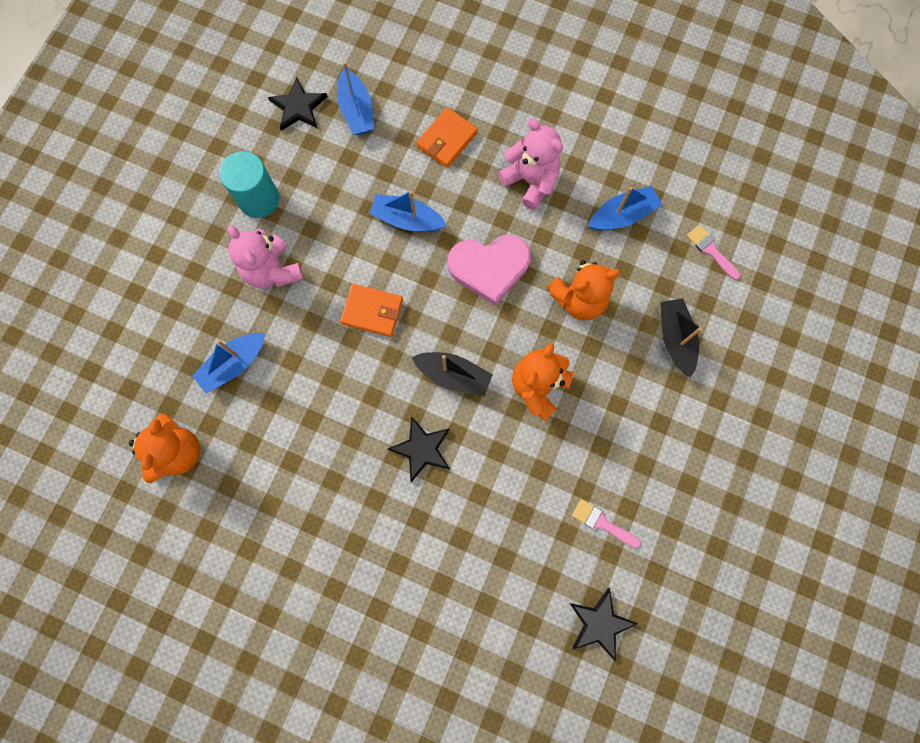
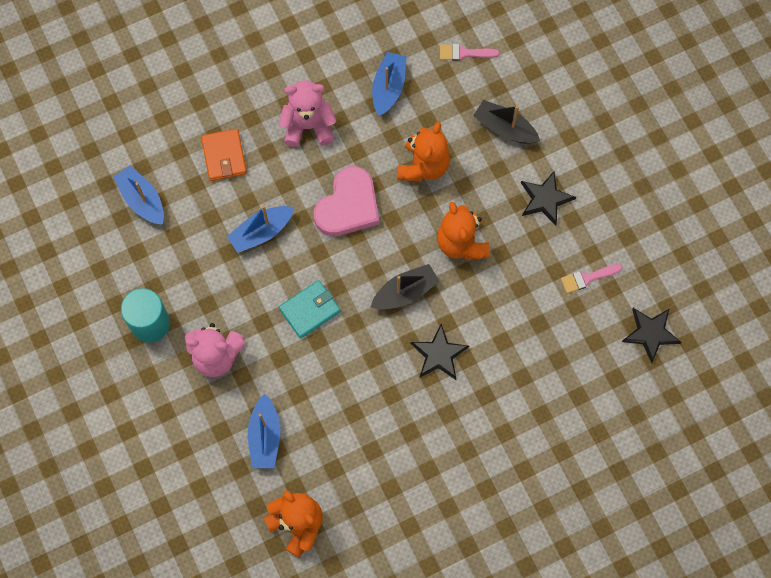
camera: 50 degrees left, 5 degrees down
(298, 107) = (100, 238): black star -> black star (545, 199)
(356, 110) = (142, 200): blue boat -> blue boat turned 150 degrees counterclockwise
(372, 311) = (310, 310): orange wallet -> turquoise wallet

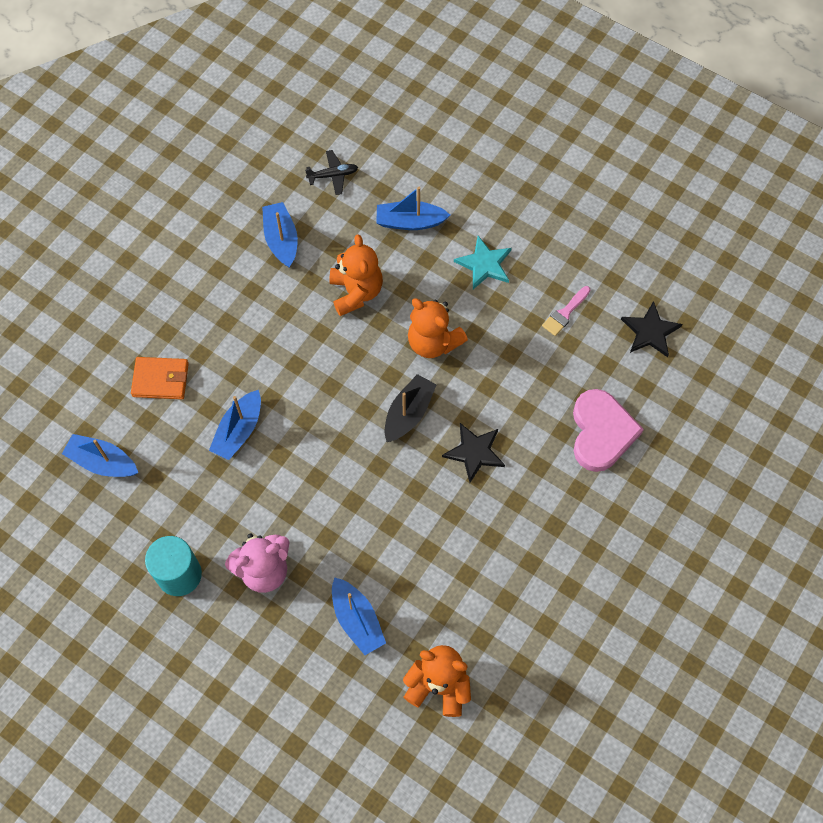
camera: 30 degrees left, 5 degrees down
(224, 156) = (160, 380): orange wallet -> orange wallet turned 45 degrees counterclockwise
(308, 126) = (226, 311): pink teddy bear -> none
(310, 310) = (329, 477): turquoise wallet -> none
(348, 206) = (307, 363): pink heart -> pink heart (601, 432)
(464, 53) = (333, 175): pink brush -> black plane
(505, 128) = (410, 222): black boat -> blue boat
(545, 199) = (484, 264): black star -> turquoise star

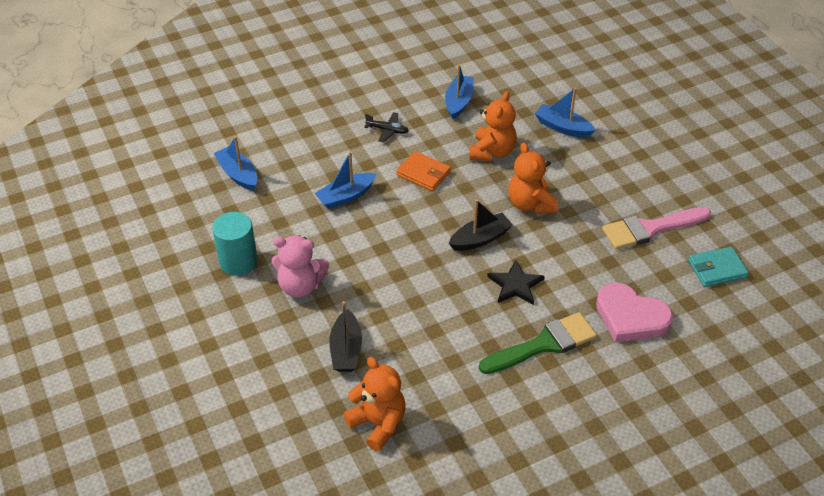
camera: 30 degrees right, 20 degrees down
(160, 380) = (314, 145): orange wallet -> orange wallet (423, 173)
(333, 175) = (523, 81): black plane -> black plane (387, 130)
(357, 620) = (346, 349): blue boat -> black boat
(484, 264) = (604, 174): turquoise star -> none
(539, 509) = (543, 344): none -> green brush
(565, 313) = (650, 228): pink brush -> pink brush, size x1.93
(601, 432) = (630, 317): pink heart -> pink heart turned 90 degrees clockwise
(650, 331) = (717, 269): black star -> turquoise wallet

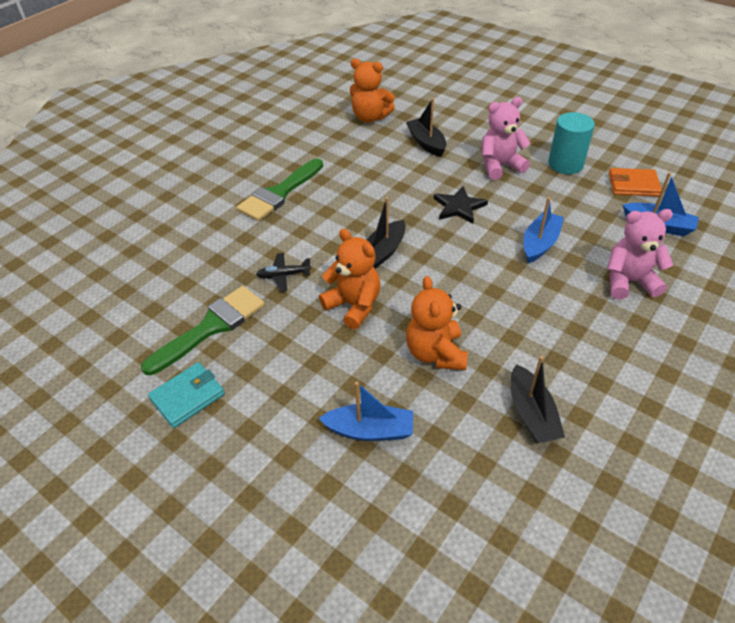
camera: 155 degrees right, 0 degrees up
(314, 145) = (629, 281): none -> pink teddy bear
(387, 130) = (575, 332): black plane -> black plane (283, 275)
(423, 173) = (489, 296): orange wallet -> orange wallet (633, 185)
(459, 102) = (531, 414): blue boat -> black boat
(515, 285) = (326, 226): black star -> black star (459, 207)
(630, 317) = (211, 236): pink heart -> none
(650, 228) = (211, 327): pink brush -> green brush
(717, 269) = (130, 309): turquoise wallet -> turquoise wallet (187, 397)

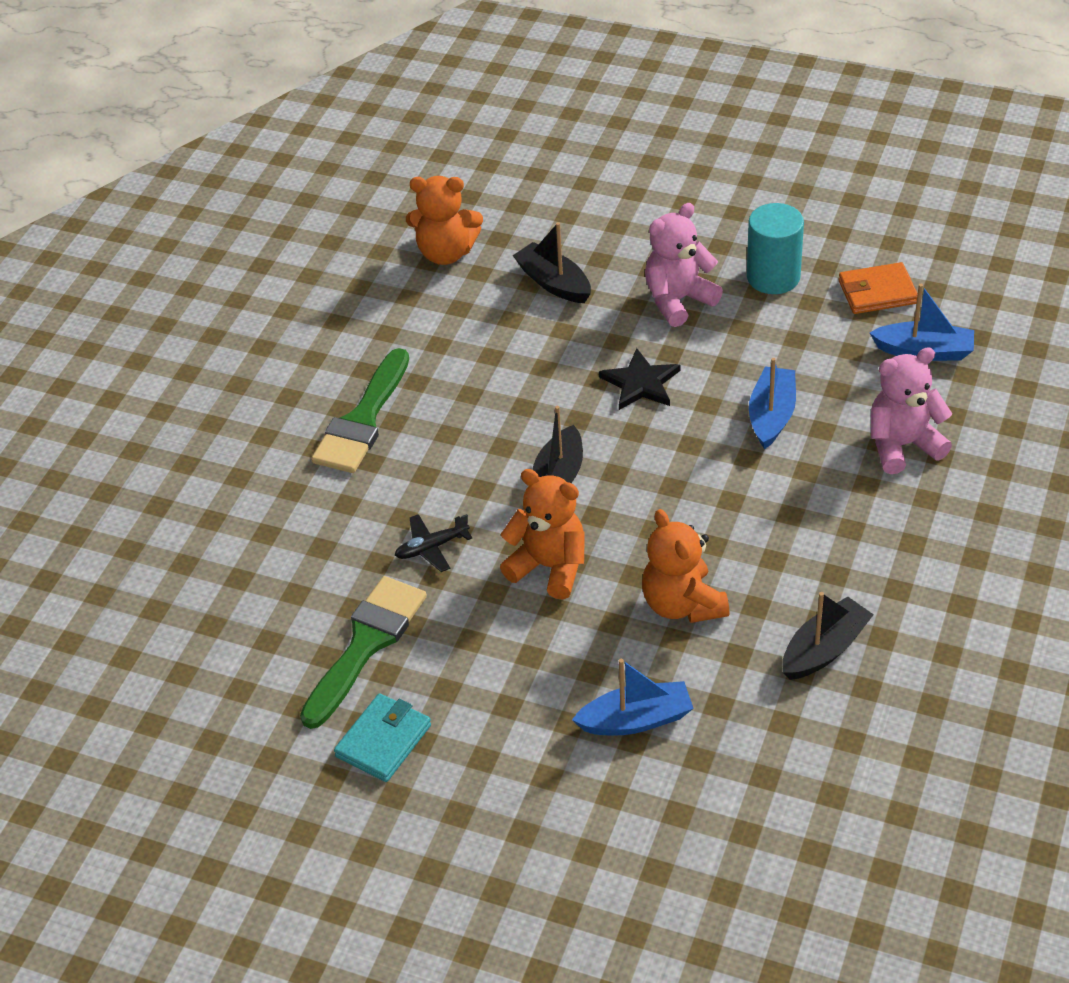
camera: 15 degrees left, 0 degrees up
(531, 414) = (824, 649): black boat -> black boat turned 105 degrees counterclockwise

